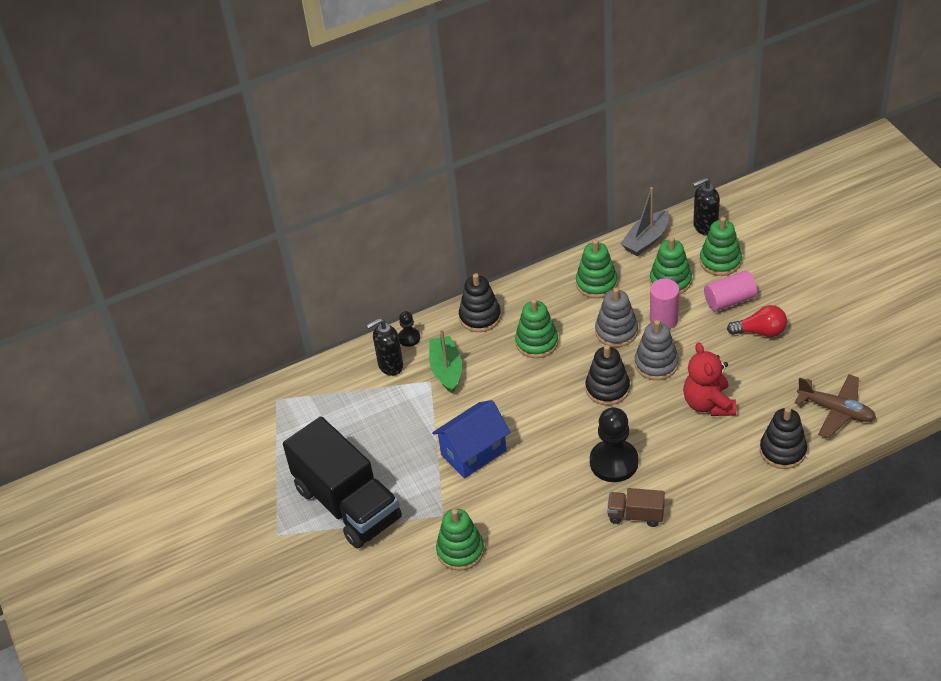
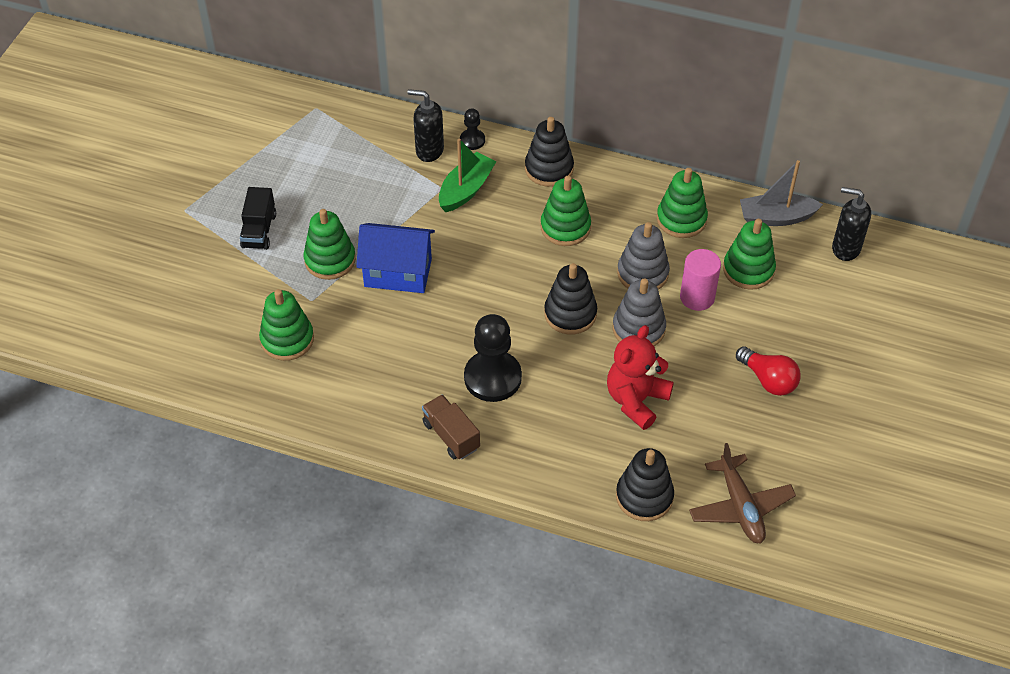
camera: 40 degrees right, 5 degrees up
(347, 504) = (259, 230): black truck -> black truck, size x0.44
(720, 261) = (817, 289): green stacking toy -> green stacking toy (330, 260)
(729, 300) = (778, 329): pink cylinder -> none

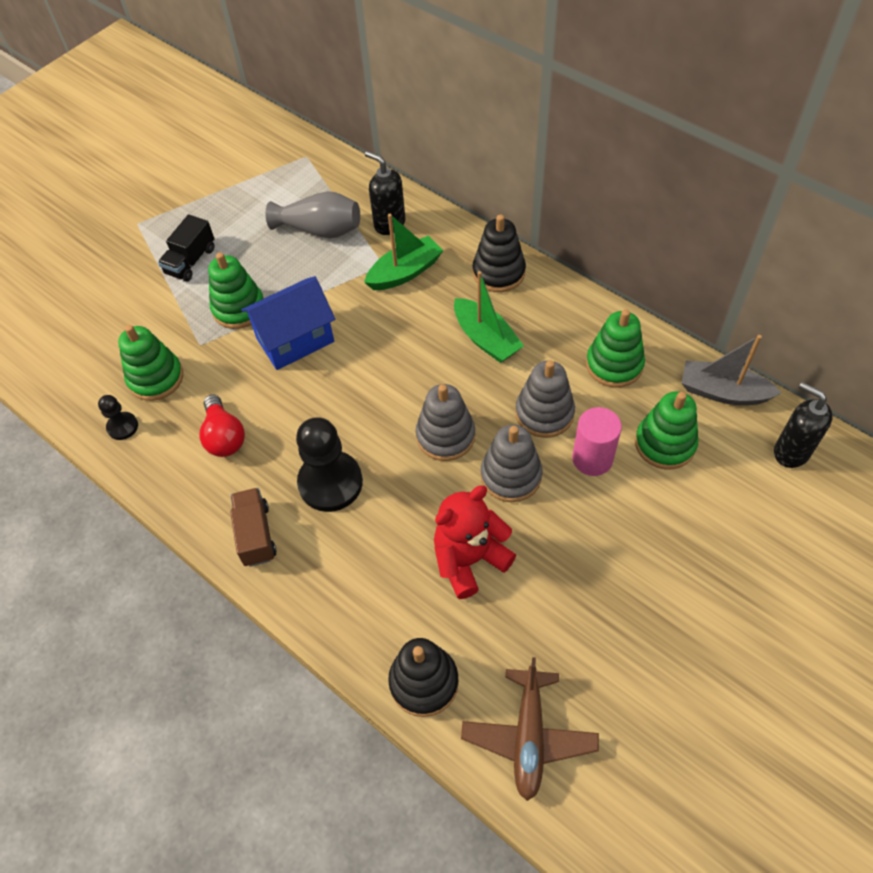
camera: 25 degrees right, 5 degrees up
(367, 172) = (320, 230): none -> grey vase
(398, 273) = (295, 340): blue house -> blue house turned 60 degrees counterclockwise
(472, 140) = (436, 224): black pawn -> black pawn (122, 427)
(565, 227) = (486, 339): green stacking toy -> green boat
(570, 314) = (445, 436): black stacking toy -> grey stacking toy
(768, 380) = (631, 585): red light bulb -> red light bulb (224, 436)

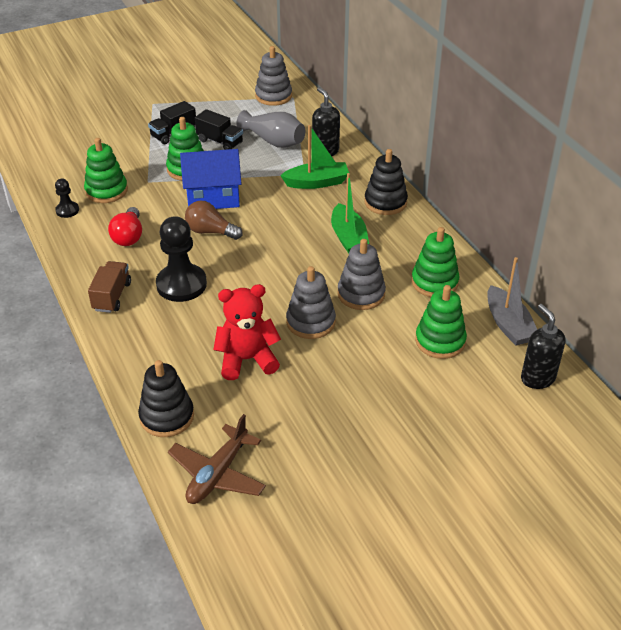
camera: 20 degrees right, 15 degrees down
(255, 253) = (220, 142): none -> black truck
(320, 391) = (210, 232): none -> brown light bulb
(445, 436) = (280, 284): grey stacking toy -> grey stacking toy (273, 96)
(592, 459) = (378, 332): pink cylinder -> none
(722, 392) = (508, 325): grey boat -> grey boat turned 150 degrees counterclockwise

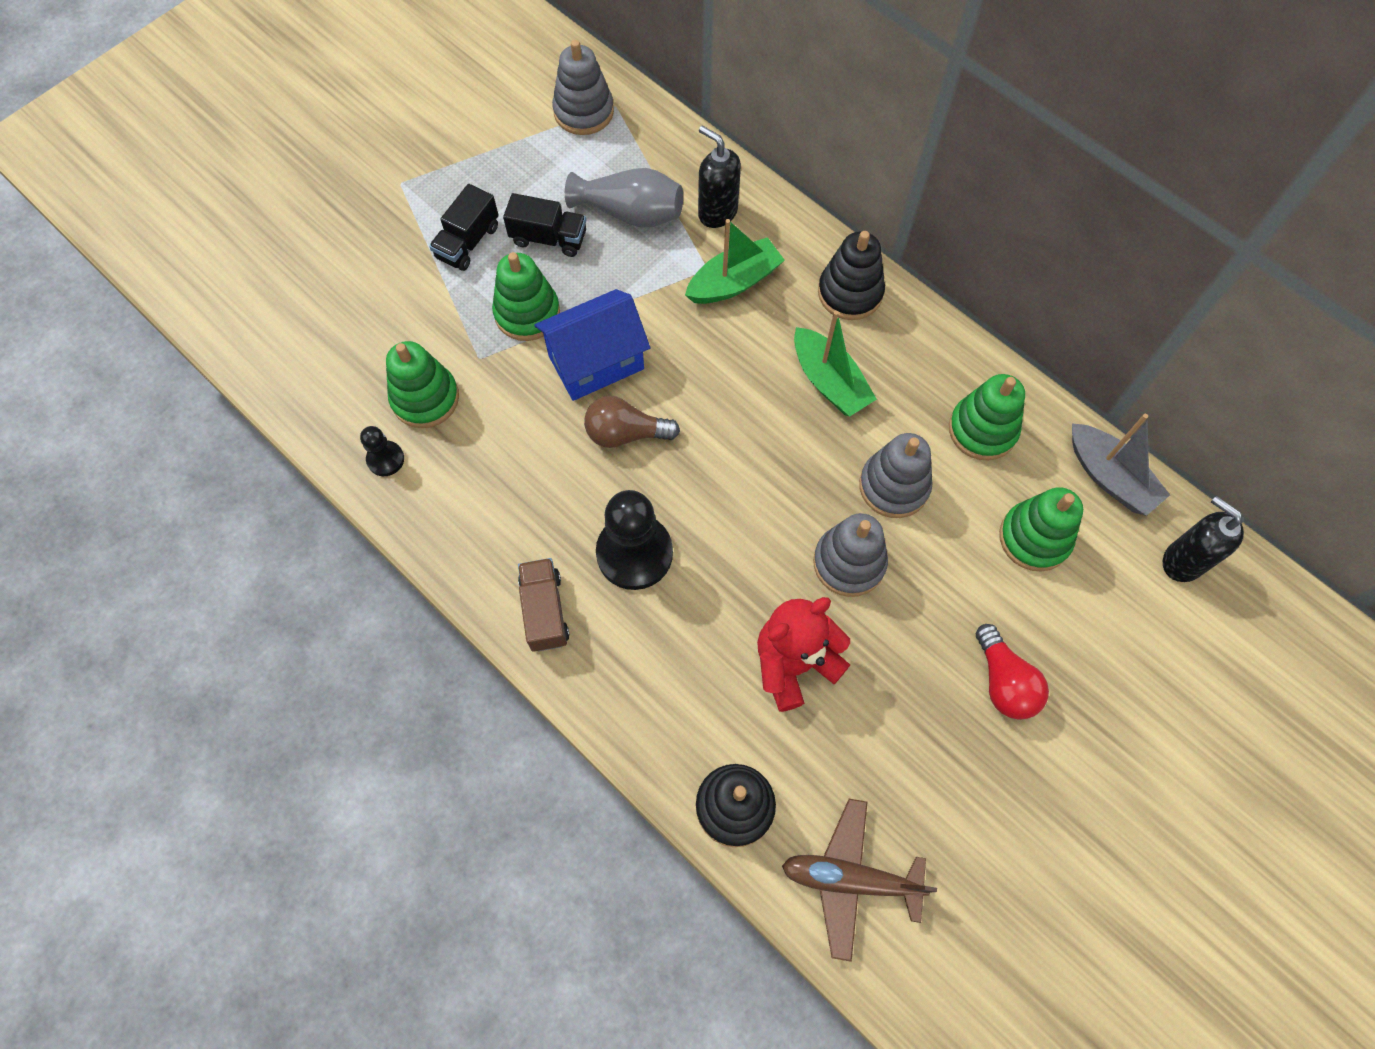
camera: 20 degrees left, 25 degrees up
(128, 236) = (508, 483): red light bulb -> red light bulb (1003, 682)
(217, 474) = (850, 879): brown plane -> brown plane turned 90 degrees clockwise

